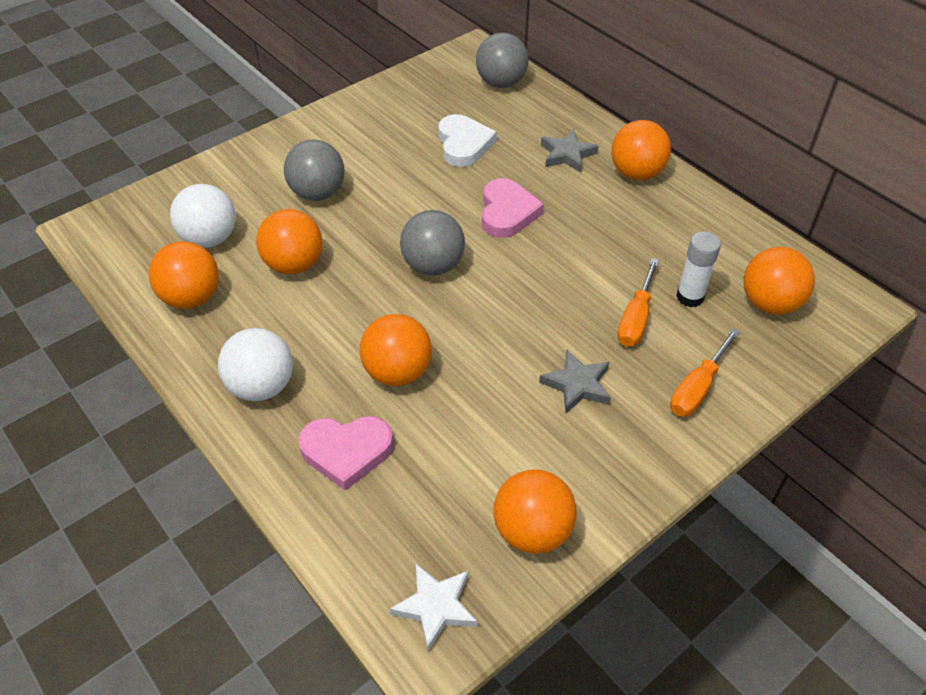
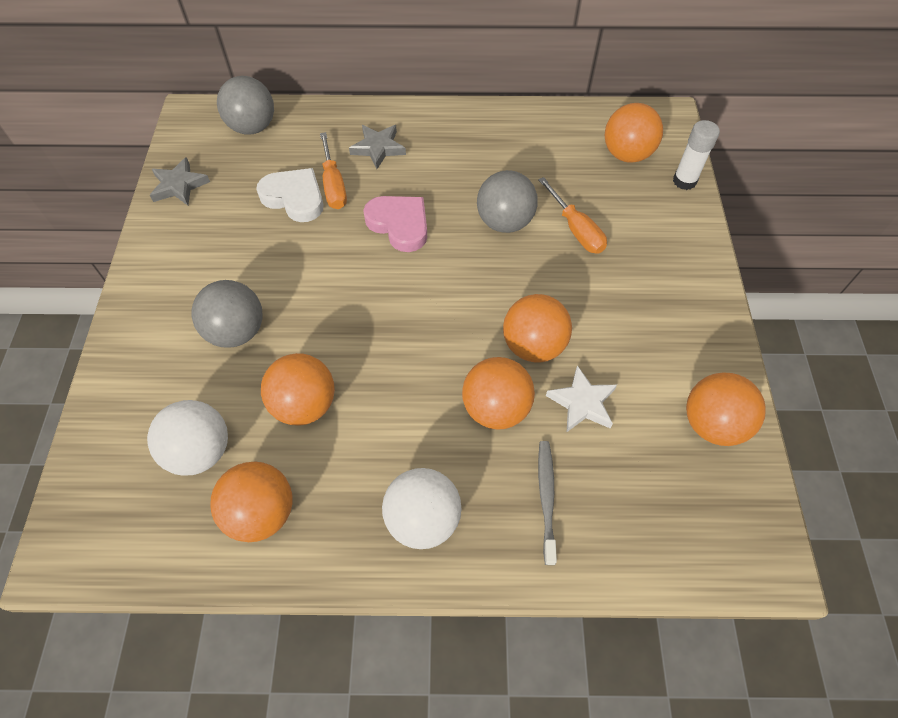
camera: 50 degrees left, 10 degrees up
(346, 451) = (546, 498): pink heart -> grey toothbrush
(433, 266) = (407, 309): grey ball -> grey ball (504, 222)
(436, 607) = (735, 531): white star -> white star (582, 403)
(577, 384) = (606, 305): grey star -> grey star (179, 185)
(636, 173) = (440, 127): orange ball -> orange ball (533, 346)
(690, 297) = (584, 188): white glue stick -> white glue stick (684, 181)
(697, 388) = (664, 243): orange screwdriver -> orange screwdriver (333, 185)

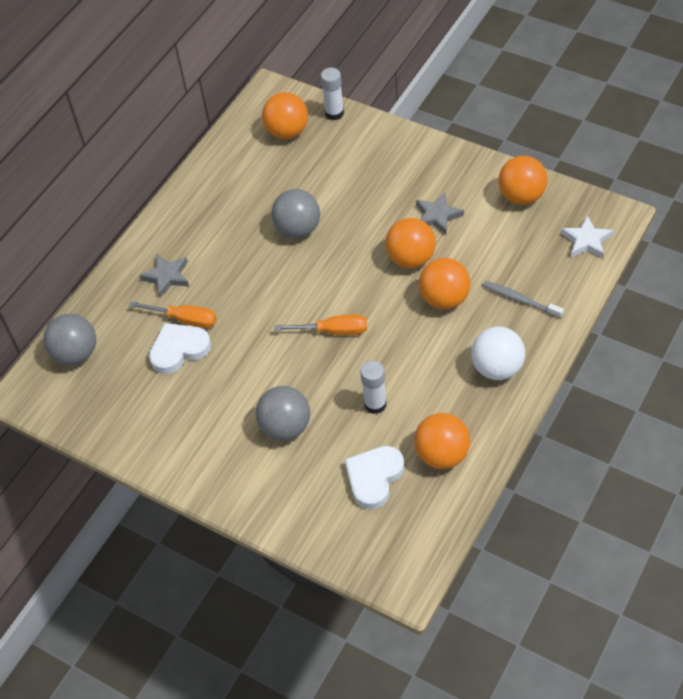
camera: 55 degrees left, 5 degrees down
(179, 185) = (105, 425): grey star -> grey star (437, 216)
(200, 451) = (374, 478): white ball -> white heart
(304, 405) = (375, 404): orange ball -> white glue stick
(399, 224) = (255, 292): pink heart -> none
(576, 229) = (333, 192): orange screwdriver -> orange screwdriver (333, 331)
(582, 403) = (468, 252): white star -> white star (586, 240)

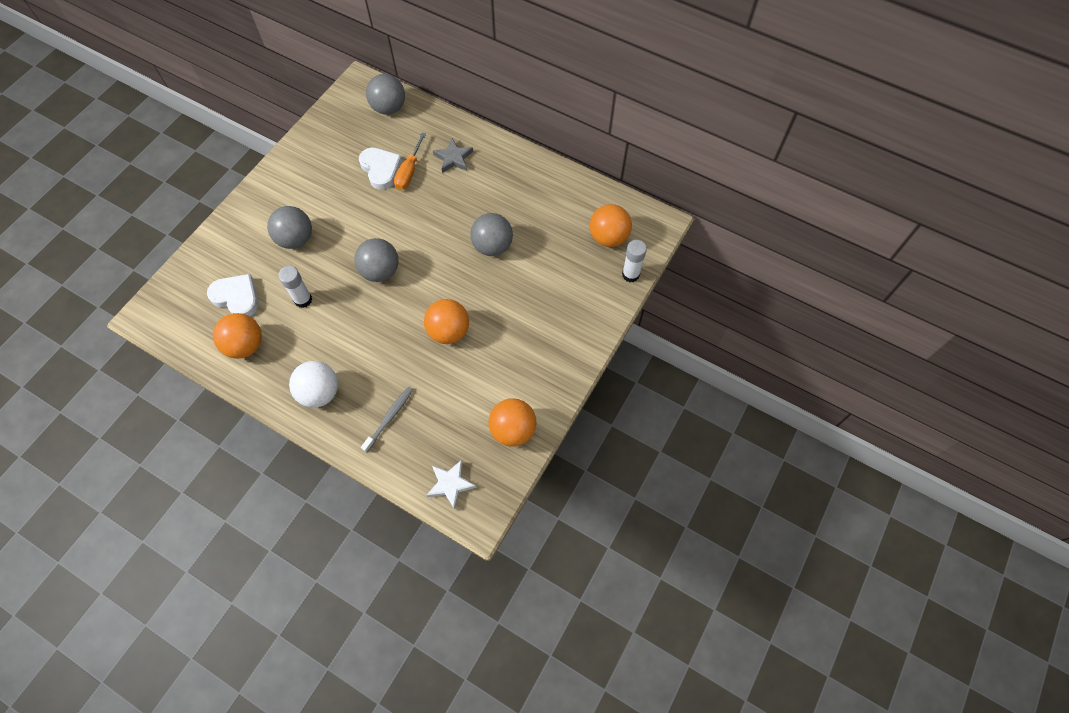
camera: 85 degrees right, 10 degrees up
(333, 331) = (380, 271): orange screwdriver -> grey ball
(437, 216) = (495, 355): grey star -> none
(444, 299) = (400, 356): orange ball -> none

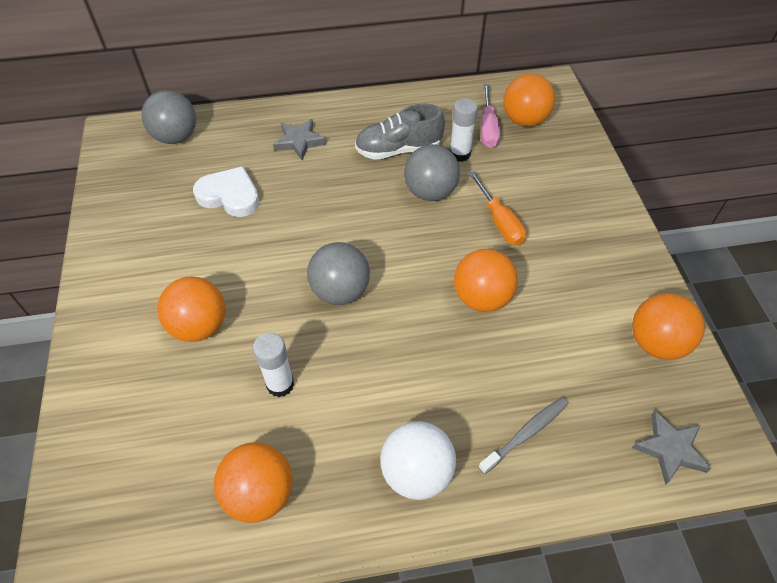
camera: 40 degrees left, 10 degrees down
(237, 297) = (187, 445): white heart -> none
(296, 239) = (199, 326): grey ball -> orange ball
(389, 418) = (526, 434): grey toothbrush -> grey toothbrush turned 60 degrees clockwise
(409, 171) = (264, 179): orange screwdriver -> orange screwdriver (499, 221)
(450, 484) = (670, 449): white star -> grey star
(505, 204) = (398, 150): none -> grey shoe
(577, 227) = (488, 128): none -> pink screwdriver
(630, 274) = (579, 137): white glue stick -> white glue stick (459, 154)

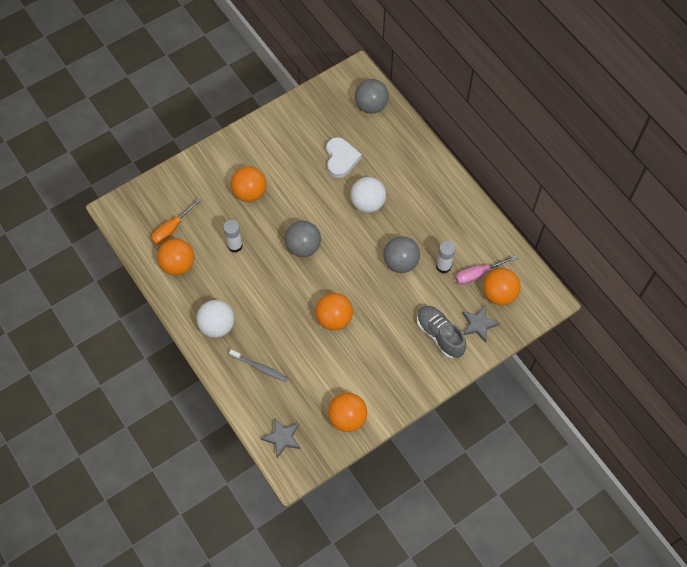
camera: 65 degrees right, 10 degrees up
(299, 141) = (404, 172): grey star -> grey star (478, 325)
(319, 193) = (367, 203): none -> white ball
(398, 150) = (427, 230): grey shoe -> grey shoe (439, 335)
(499, 221) = (396, 309): orange screwdriver -> orange screwdriver (172, 229)

